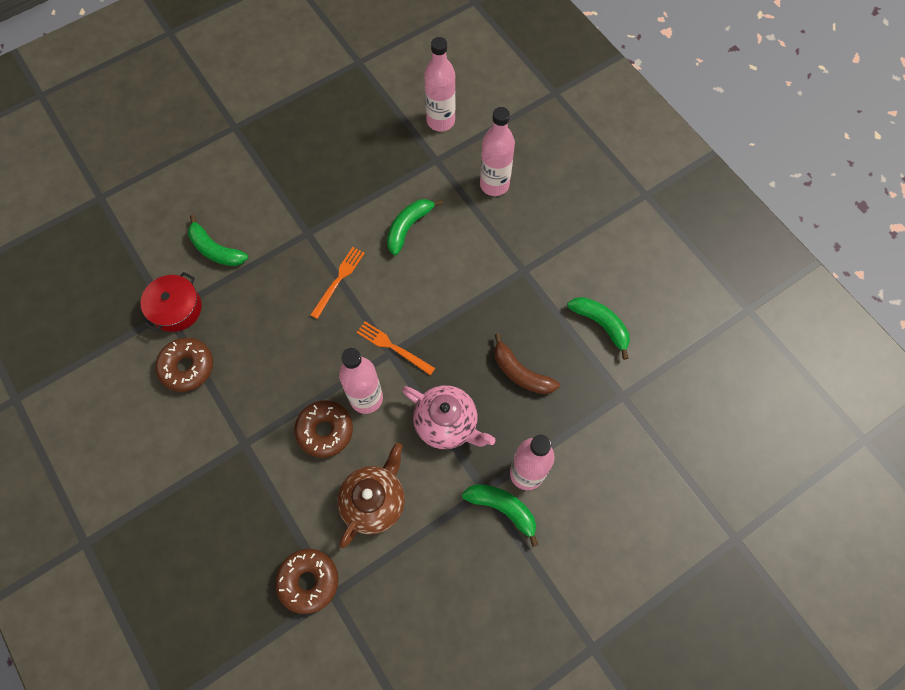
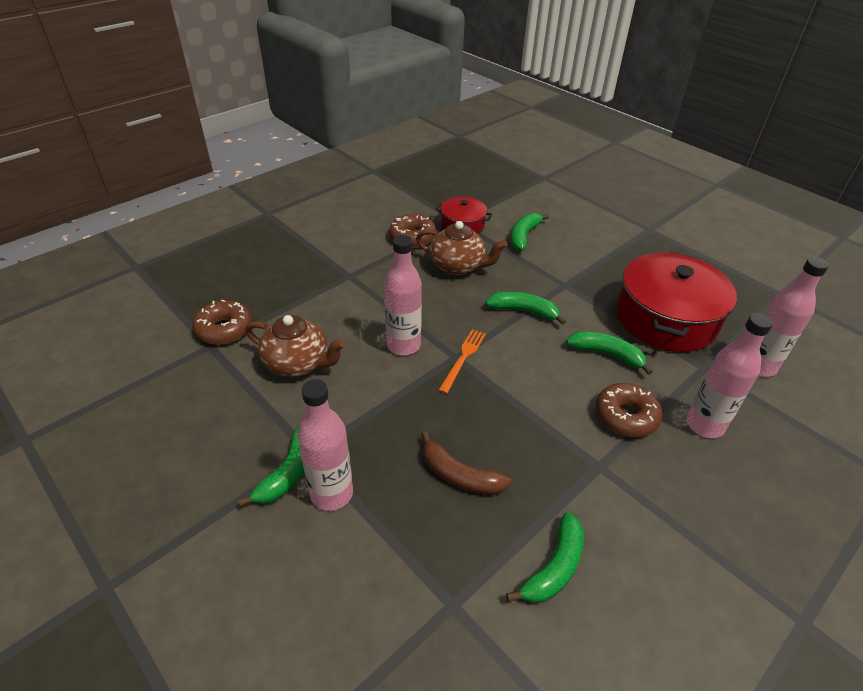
camera: 80 degrees right, 25 degrees down
(254, 327) = (458, 266): none -> brown teapot
(325, 431) = (366, 321): brown donut -> brown donut (626, 416)
(338, 280) = (524, 311): orange fork -> green banana
(372, 165) = (666, 318): none -> red pot
(447, 423) = (385, 411): pink teapot -> none
(520, 373) = (459, 475): brown banana -> brown banana turned 90 degrees counterclockwise

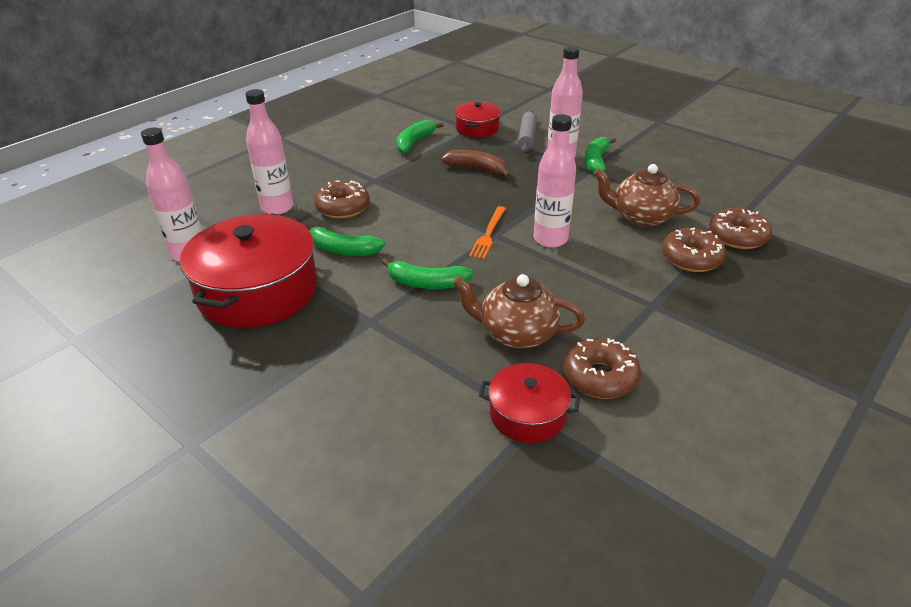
camera: 175 degrees right, 5 degrees down
(287, 311) = (691, 258): none -> brown donut
(363, 559) = (527, 137): none -> grey rolling pin
(442, 605) = (477, 128): none -> red pot
(523, 236) = (421, 401): green banana -> none

